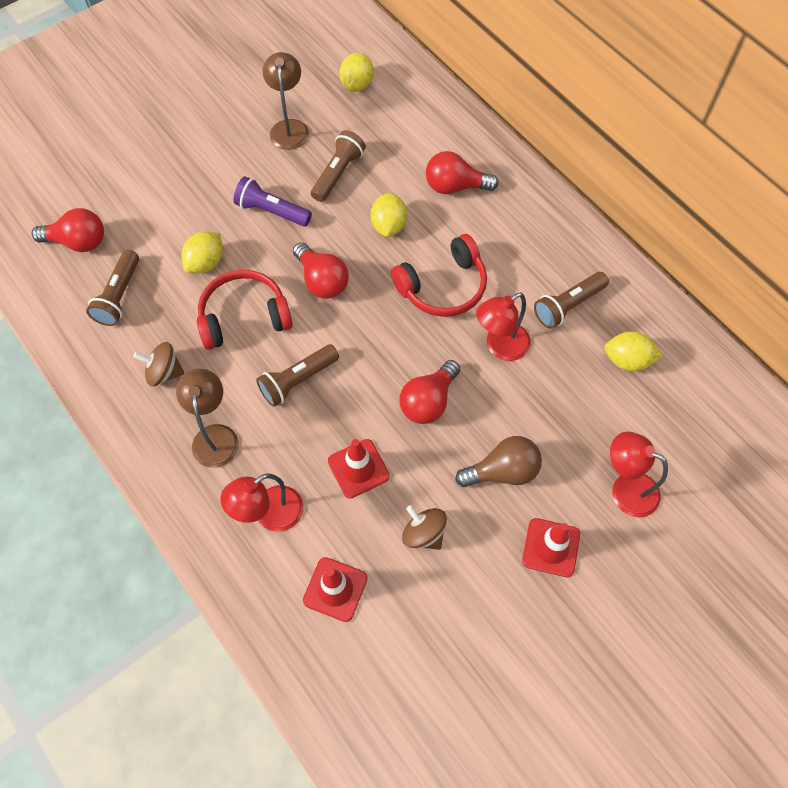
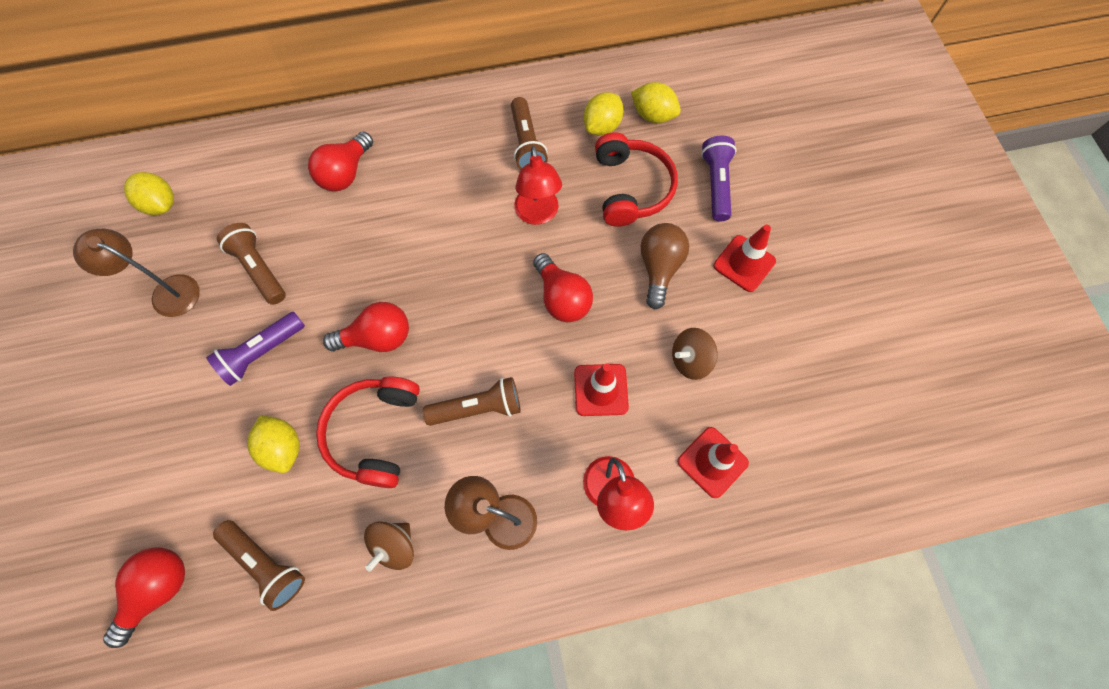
camera: 65 degrees left, 5 degrees up
(297, 380) = (478, 408): brown flashlight -> brown flashlight turned 90 degrees counterclockwise
(389, 225) = (352, 249): yellow lemon -> yellow lemon (653, 115)
(443, 286) = (449, 232): red headphones -> red headphones (631, 188)
(625, 489) = (716, 184): red lamp -> purple flashlight

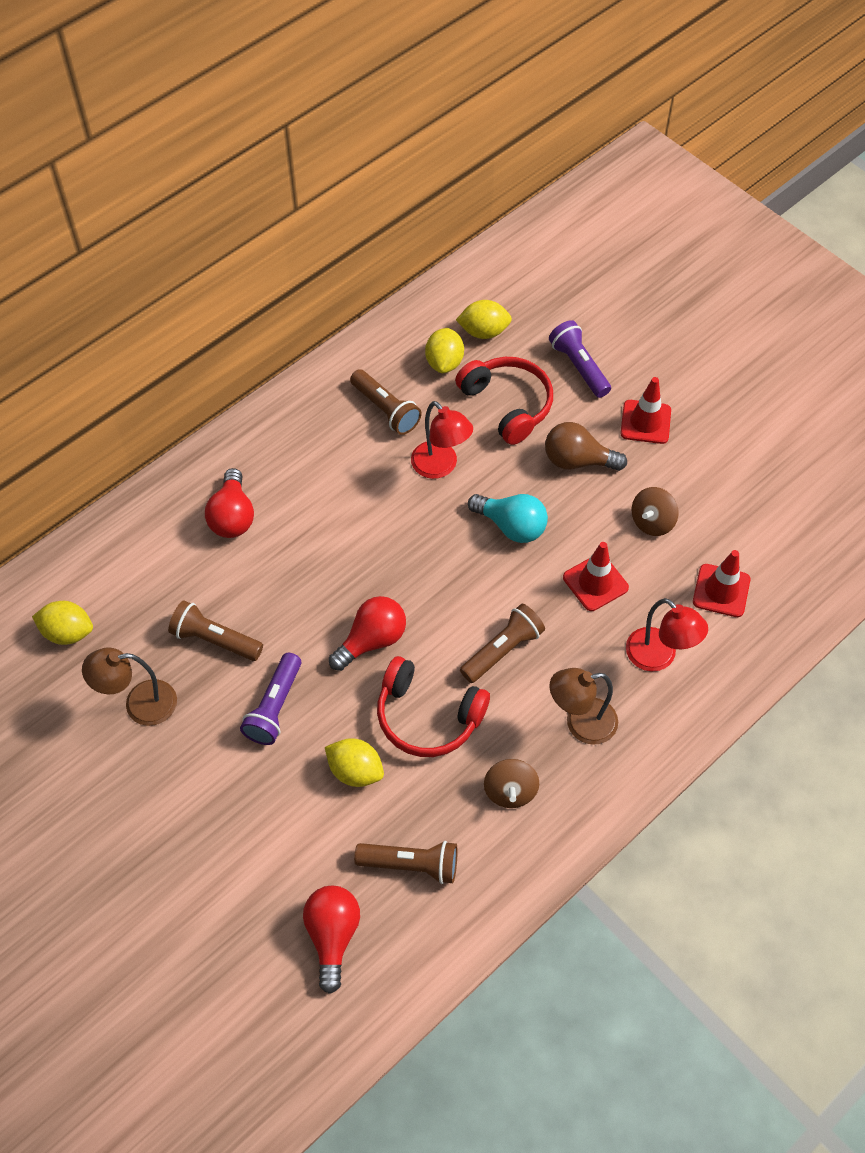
camera: 30 degrees left, 10 degrees down
(375, 433) = (428, 716): red headphones -> red headphones turned 45 degrees counterclockwise
(562, 298) = (511, 526): red light bulb -> turquoise light bulb
(659, 268) = (577, 460): brown light bulb -> brown light bulb turned 60 degrees counterclockwise

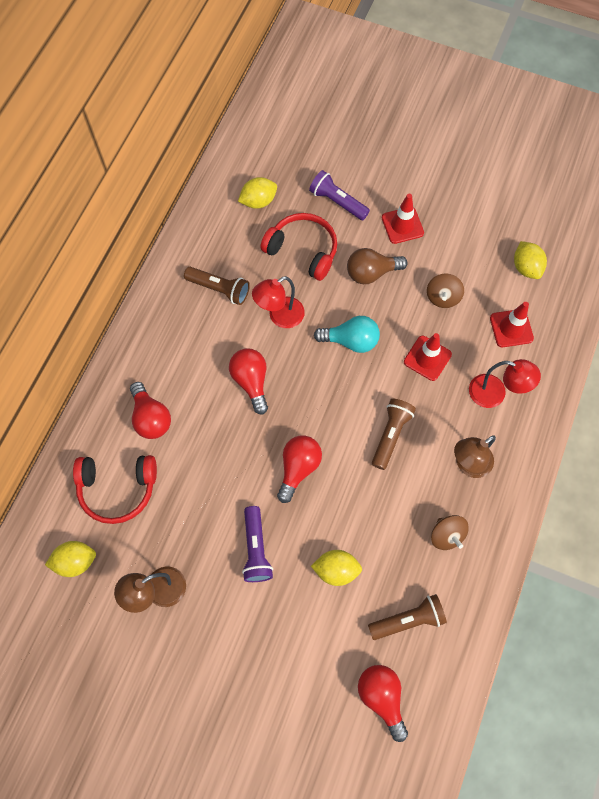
camera: 25 degrees left, 10 degrees up
(215, 639) = (187, 517): brown flashlight -> none
(368, 524) = (251, 381): none -> red light bulb
(428, 716) = (365, 506): red headphones -> red headphones (117, 488)
(440, 467) = (280, 317): red lamp -> red lamp turned 120 degrees clockwise
(444, 362) = (242, 236): yellow lemon -> yellow lemon (526, 267)

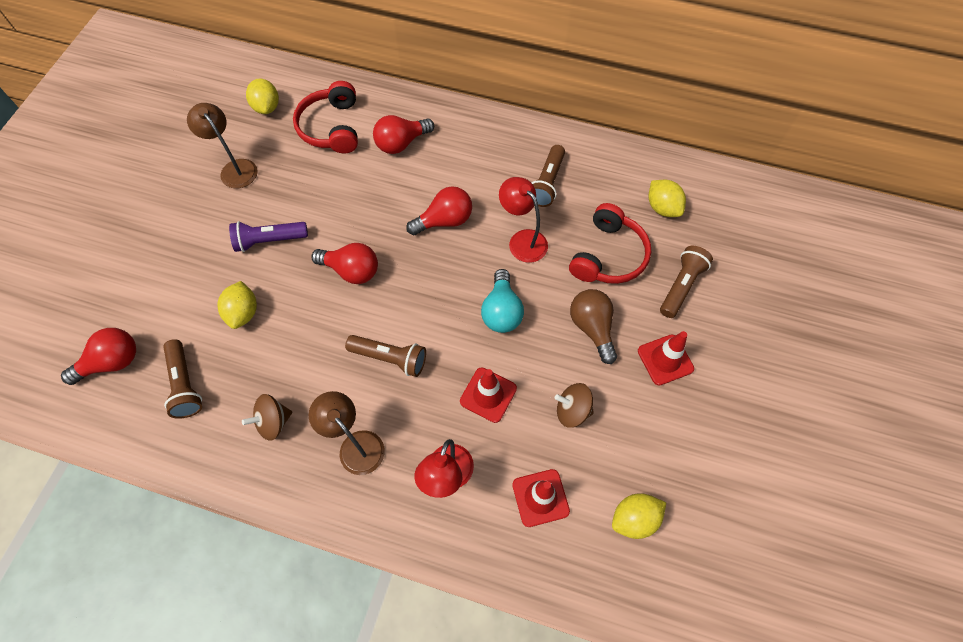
camera: 85 degrees right, 5 degrees down
(337, 202) = (681, 286): purple flashlight -> brown flashlight

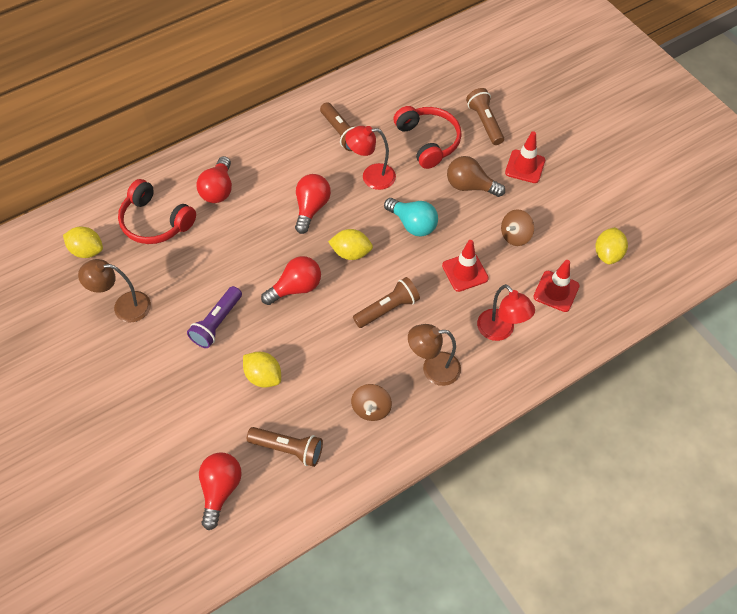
camera: 50 degrees left, 5 degrees down
(662, 208) = (422, 90): yellow lemon -> yellow lemon (351, 253)

